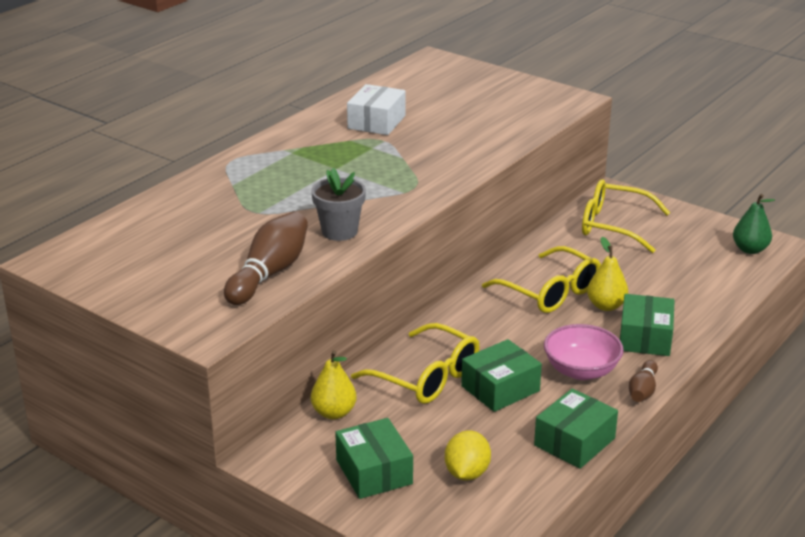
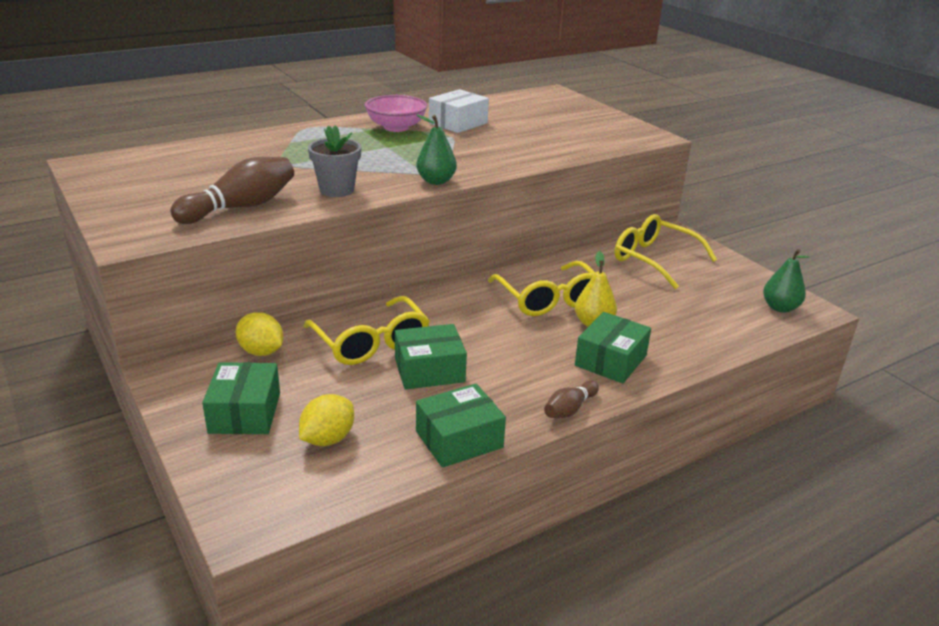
camera: 20 degrees right, 0 degrees up
(334, 413) = (261, 352): yellow pear -> yellow lemon
(422, 199) = (436, 181): none -> green pear
(581, 370) = (521, 374): pink bowl -> pink bowl (396, 127)

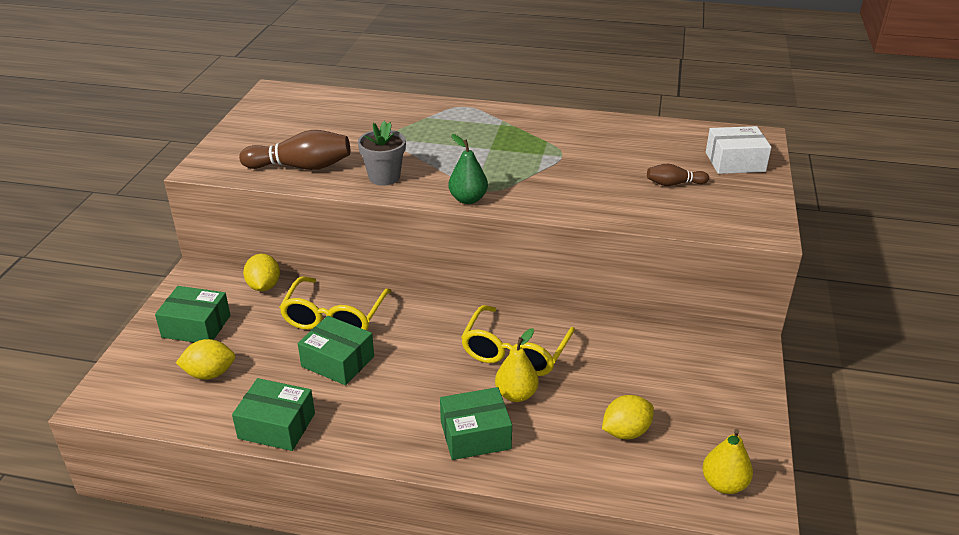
camera: 45 degrees right, 5 degrees up
(245, 413) = (196, 326): green box -> green box turned 60 degrees clockwise
(396, 127) = (531, 130): pink bowl -> none
(458, 123) = (593, 144): white box -> white box (735, 162)
(569, 409) = (380, 453): brown bowling pin -> brown bowling pin (674, 184)
(654, 259) = (678, 364): yellow glasses -> none
(690, 309) = (626, 432): none -> yellow lemon
(780, 308) = (724, 484): green pear -> yellow pear

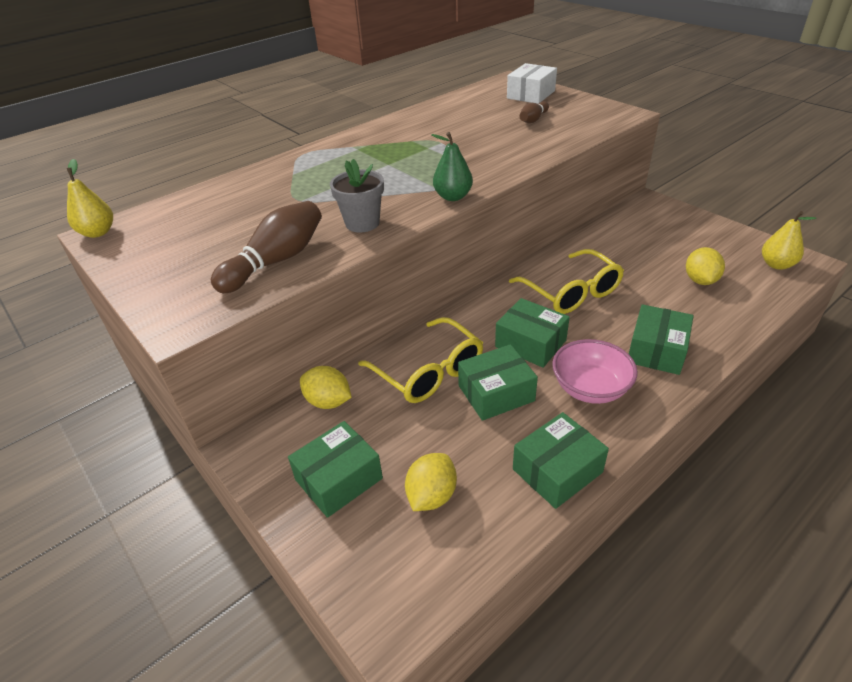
camera: 50 degrees left, 5 degrees up
(387, 411) = (590, 388): none -> pink bowl
(416, 356) = (530, 343): none -> green box
(516, 394) = (622, 311): yellow pear -> yellow pear (98, 232)

